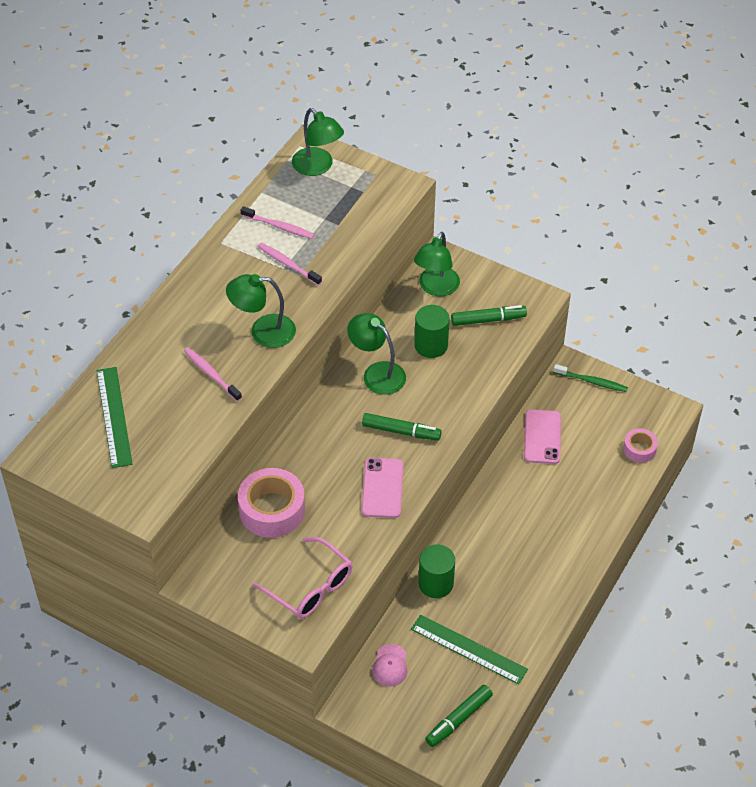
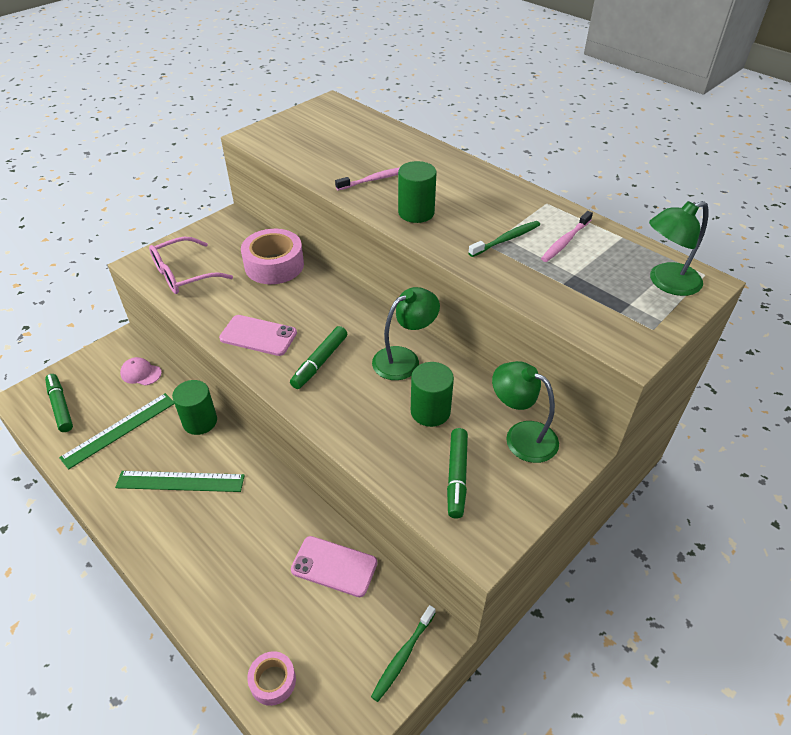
camera: 105 degrees right, 5 degrees down
(114, 416) = (352, 132): green ruler -> green ruler (180, 482)
(263, 331) = (416, 212): green lamp -> green cylinder
(288, 264) = (506, 239): pink toothbrush -> green toothbrush

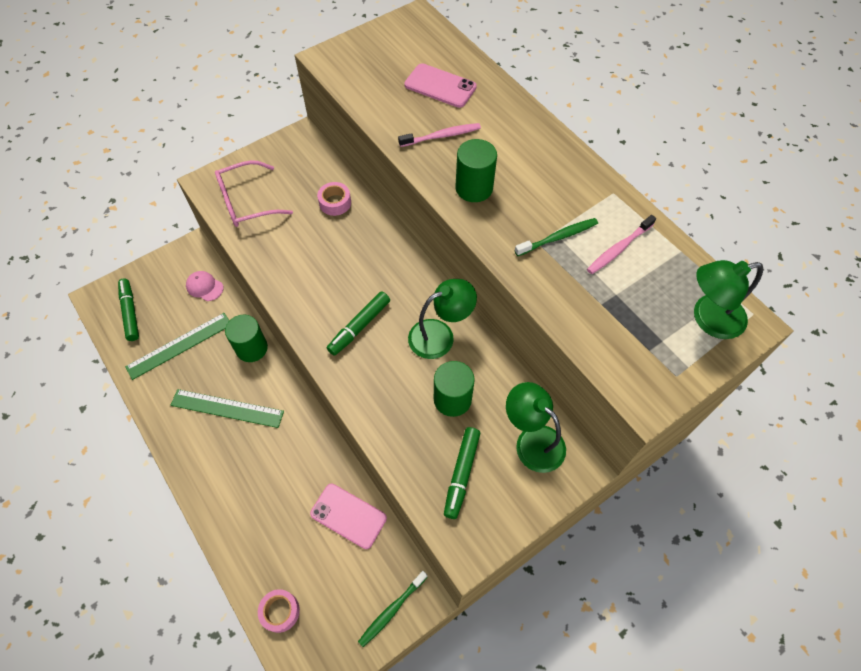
camera: 10 degrees right, 15 degrees up
(258, 336) = (307, 287): pink phone -> pink phone (440, 86)
(274, 265) = (335, 203): pink tape -> pink tape, size x0.55

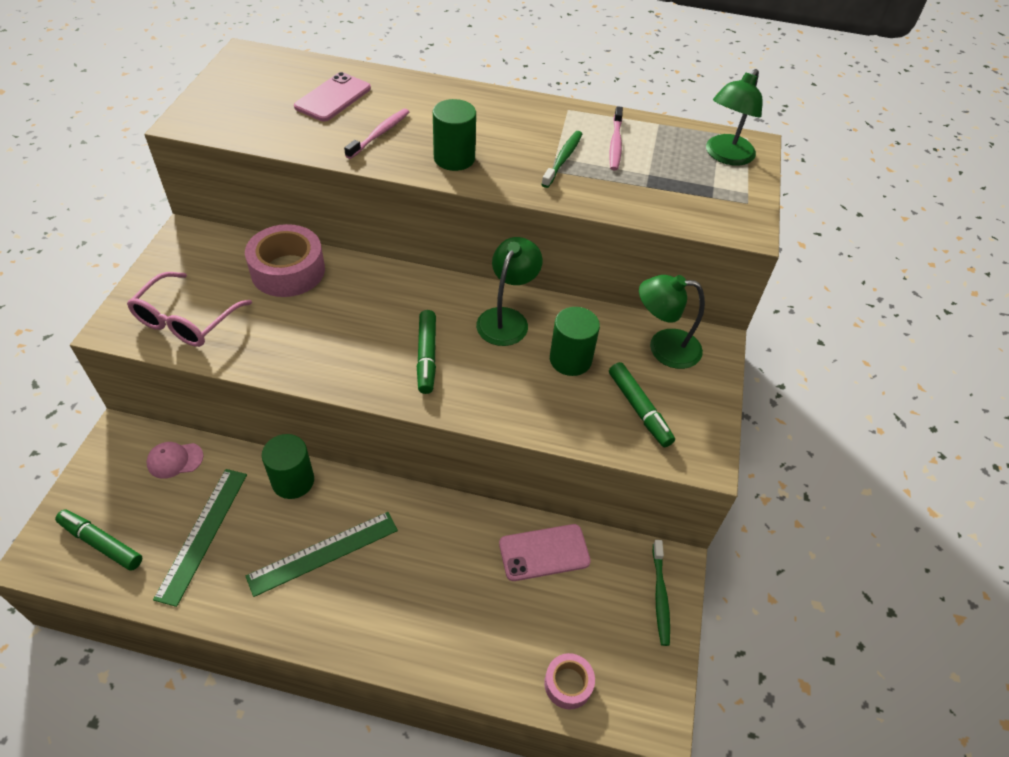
camera: 45 degrees left, 10 degrees down
(335, 203) = (288, 271): pink tape -> pink tape, size x1.83
(440, 86) = (333, 98): pink phone -> pink phone turned 45 degrees counterclockwise

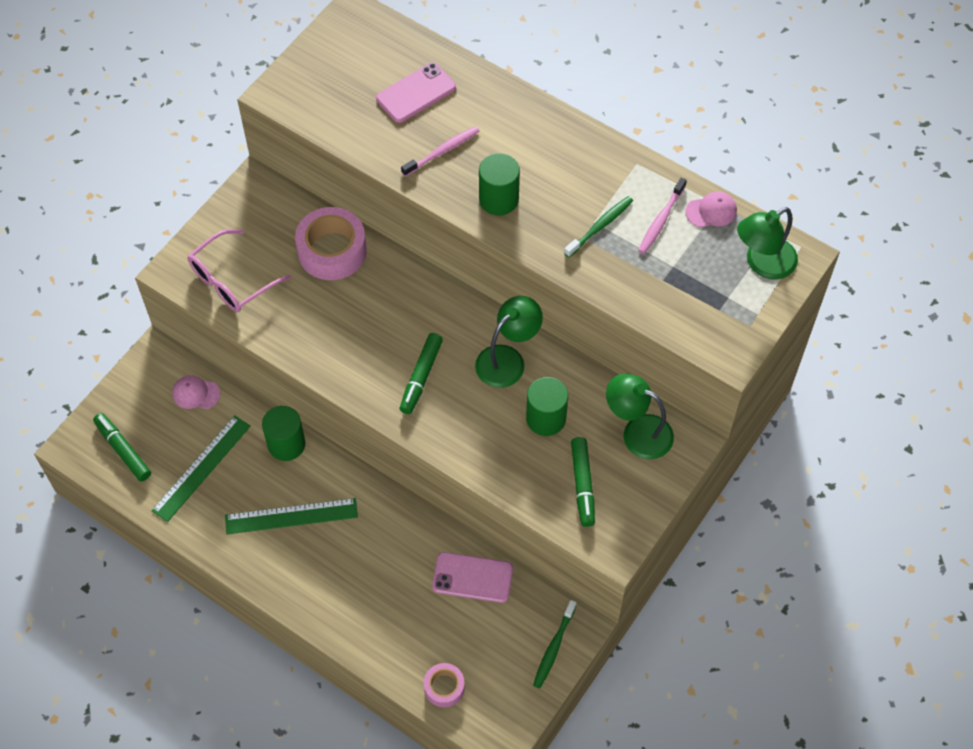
camera: 25 degrees right, 10 degrees up
(655, 129) = (711, 211): none -> pink cap

